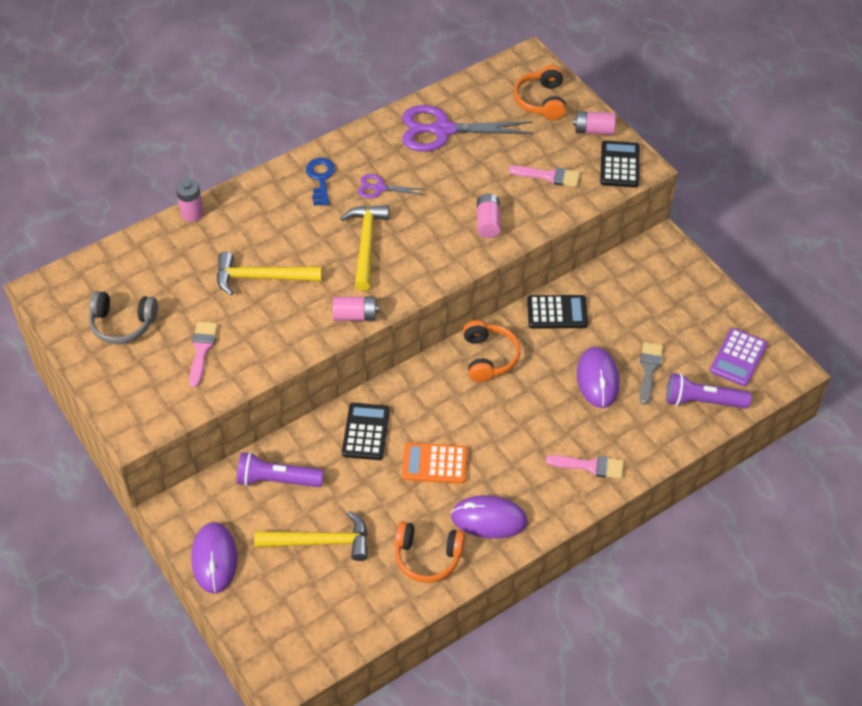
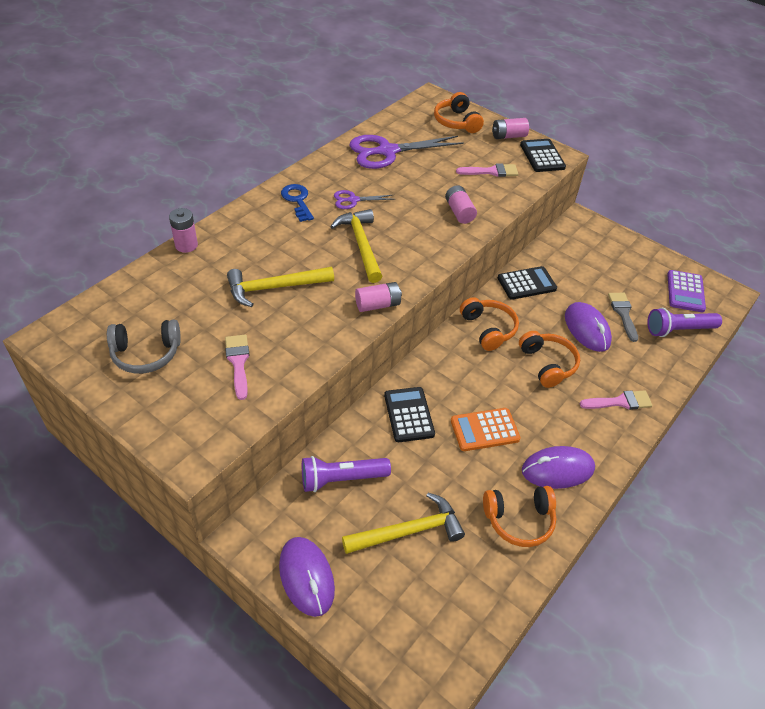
camera: 20 degrees left, 5 degrees down
(534, 409) = (547, 364): none -> orange headphones

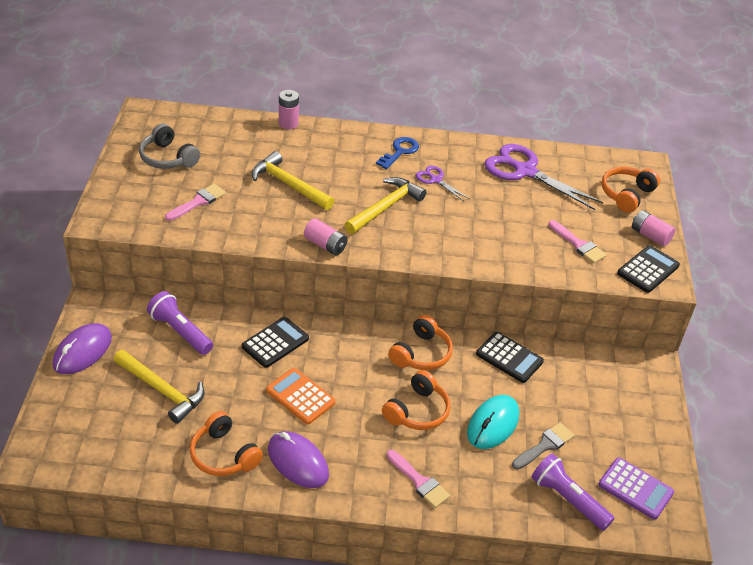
camera: 55 degrees right, 5 degrees down
(459, 212) = (494, 246): pink battery -> none
(587, 329) = (493, 424): purple mouse -> turquoise mouse
(685, 292) = (635, 489): purple calculator -> purple calculator turned 120 degrees counterclockwise

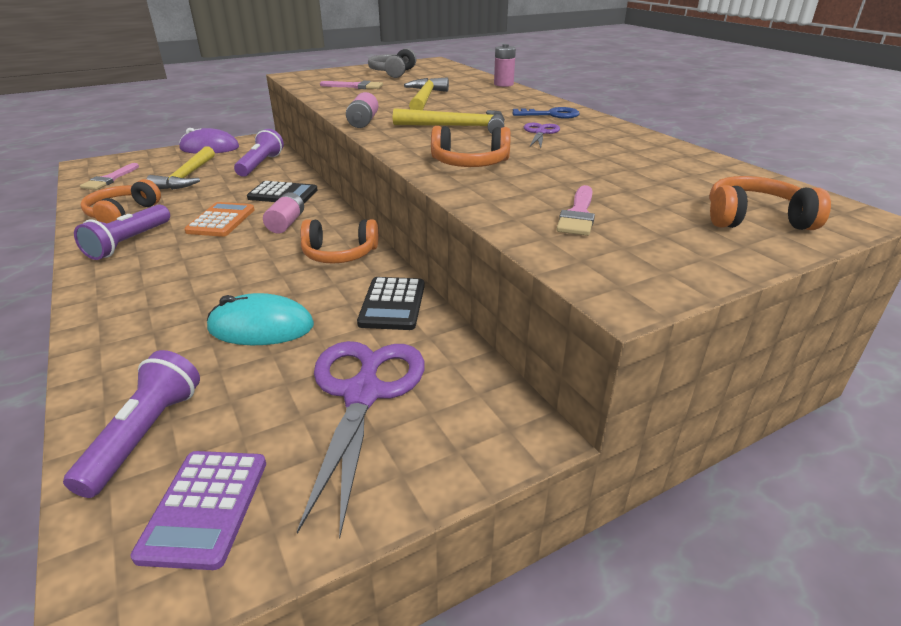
camera: 60 degrees right, 10 degrees down
(298, 462) = (129, 243): purple mouse -> purple flashlight
(417, 411) = (246, 276): orange headphones -> orange headphones (469, 163)
(419, 481) = (130, 309): pink brush -> pink brush (110, 179)
(525, 171) = (649, 160): purple scissors -> purple scissors (363, 394)
(545, 445) = (249, 378): grey brush -> none
(648, 269) = (622, 273): black calculator -> none
(650, 236) = (706, 256): pink battery -> pink battery (286, 223)

